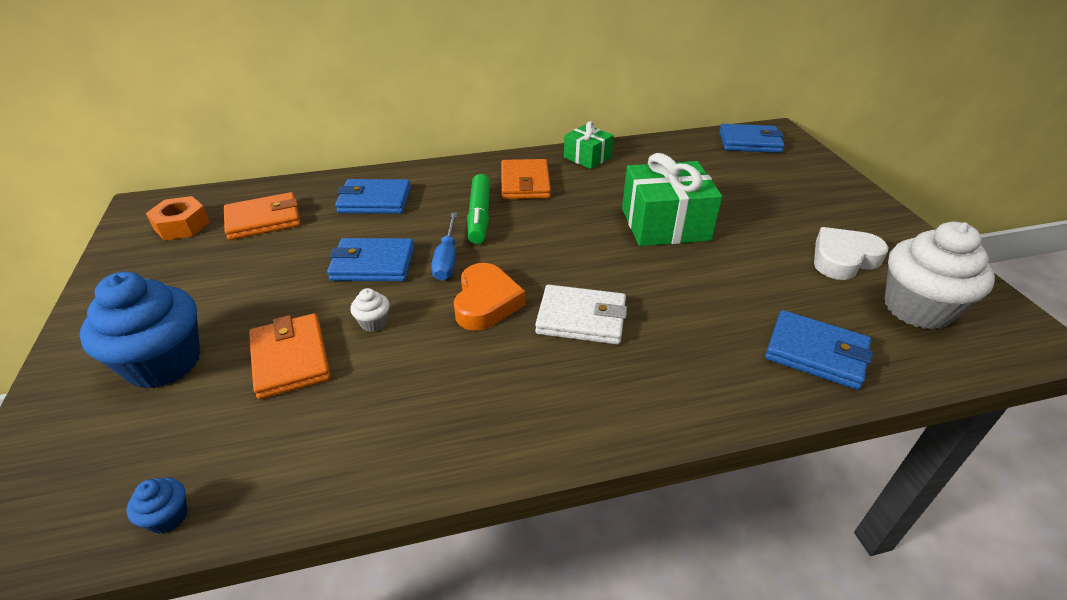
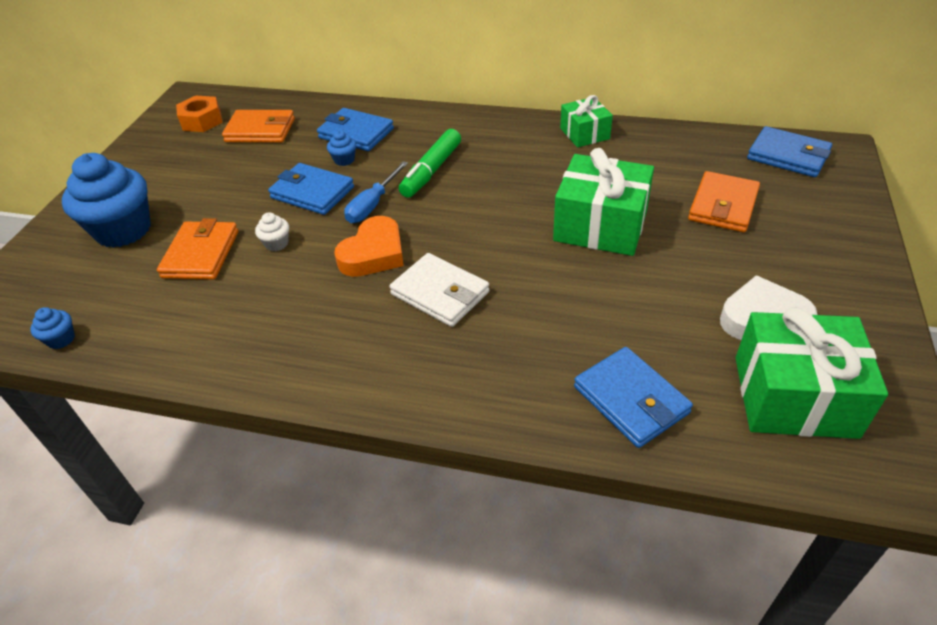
camera: 30 degrees right, 5 degrees up
(382, 226) = (344, 160): none -> blue cupcake
(525, 183) = (499, 147): orange wallet -> orange wallet (723, 206)
(917, 308) = (794, 396): white cupcake -> green gift

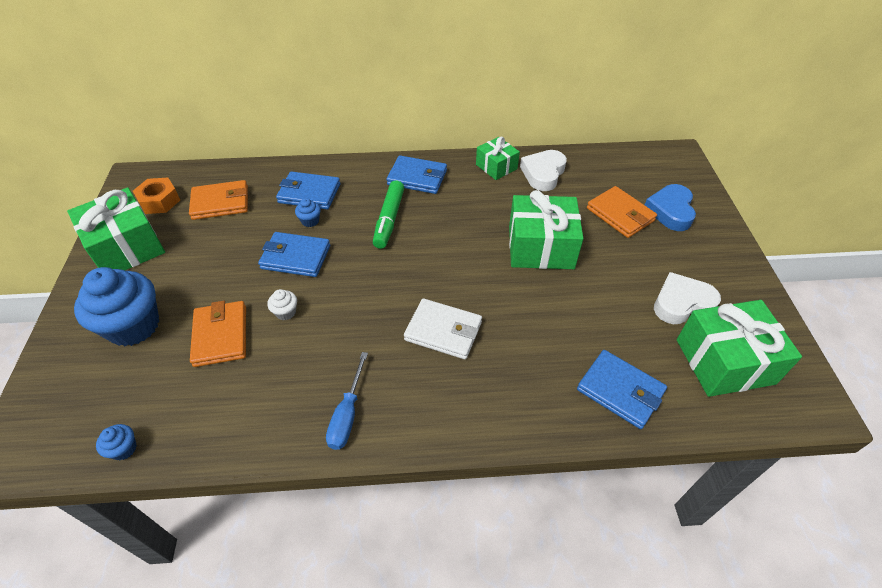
camera: 20 degrees left, 5 degrees up
(151, 158) = (126, 247): none -> green gift
(372, 205) = (353, 260): blue screwdriver -> blue screwdriver (347, 414)
(373, 253) = (374, 305): orange heart -> none
(641, 148) = (543, 173): none -> white heart
(723, 206) = (620, 214): orange wallet -> orange wallet turned 45 degrees counterclockwise
(788, 156) = (648, 165): blue wallet -> blue wallet (417, 178)
(796, 211) = (670, 211): none -> blue heart

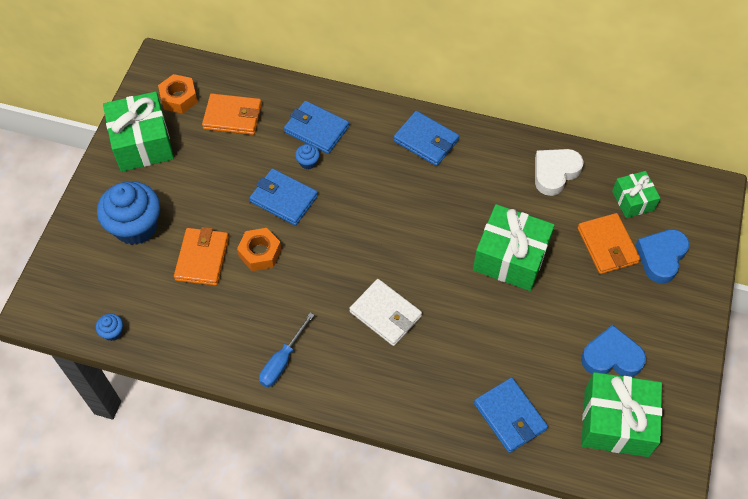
camera: 20 degrees right, 10 degrees up
(286, 312) = (260, 253): white cupcake -> orange nut
(389, 219) = (381, 183): green marker -> none
(496, 167) = (510, 150): green gift -> green gift (633, 200)
(681, 303) = (611, 357): white heart -> blue heart

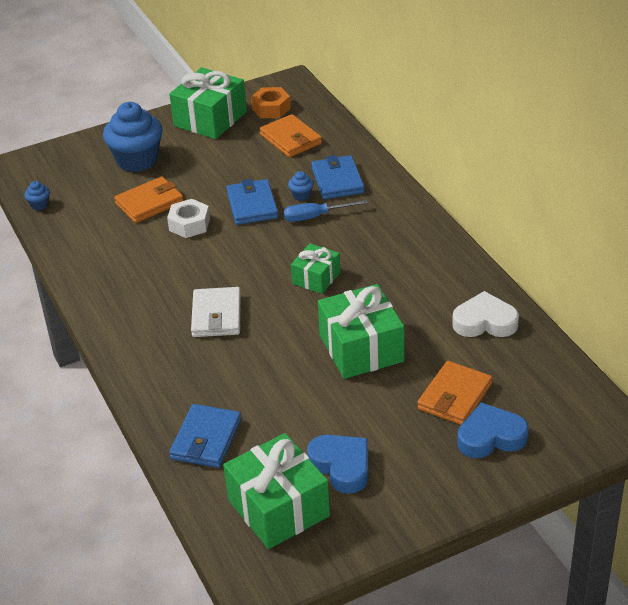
camera: 50 degrees right, 20 degrees down
(260, 253) = (189, 224): orange nut -> white nut
(282, 361) = (110, 292): blue screwdriver -> blue screwdriver (315, 217)
(426, 140) = (409, 236): blue wallet -> none
(633, 200) = (526, 384): green gift -> green gift (316, 278)

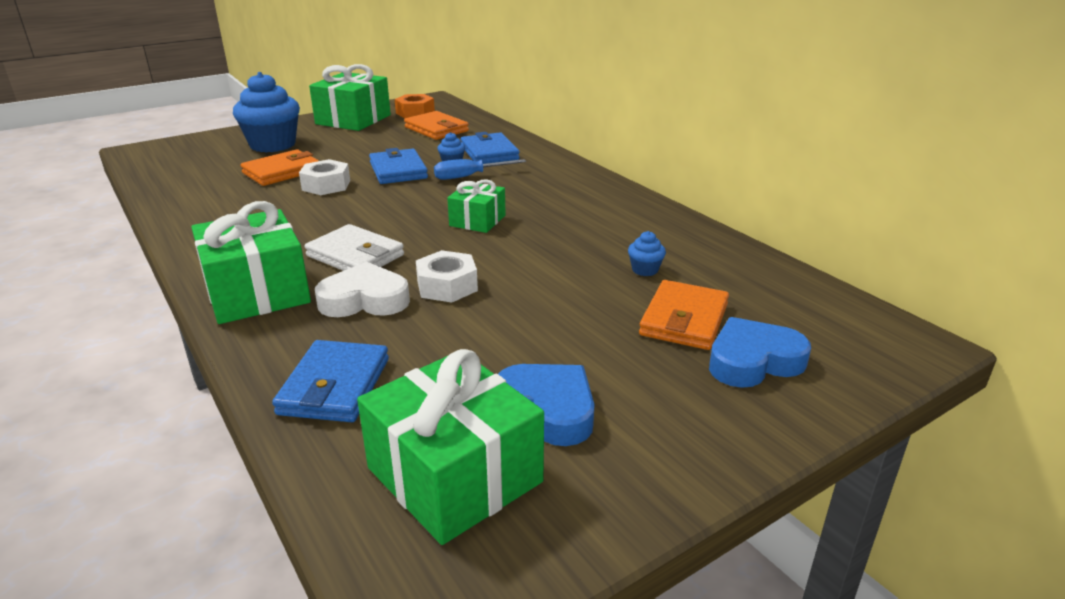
camera: 10 degrees left, 10 degrees down
(39, 205) = (152, 176): blue cupcake -> blue cupcake (645, 270)
(216, 315) = (355, 255): white wallet -> white wallet turned 45 degrees counterclockwise
(285, 353) = (447, 286): none -> white nut
(361, 348) = (546, 278): green gift -> green gift (257, 292)
(485, 322) = (690, 249): white heart -> white heart (364, 300)

